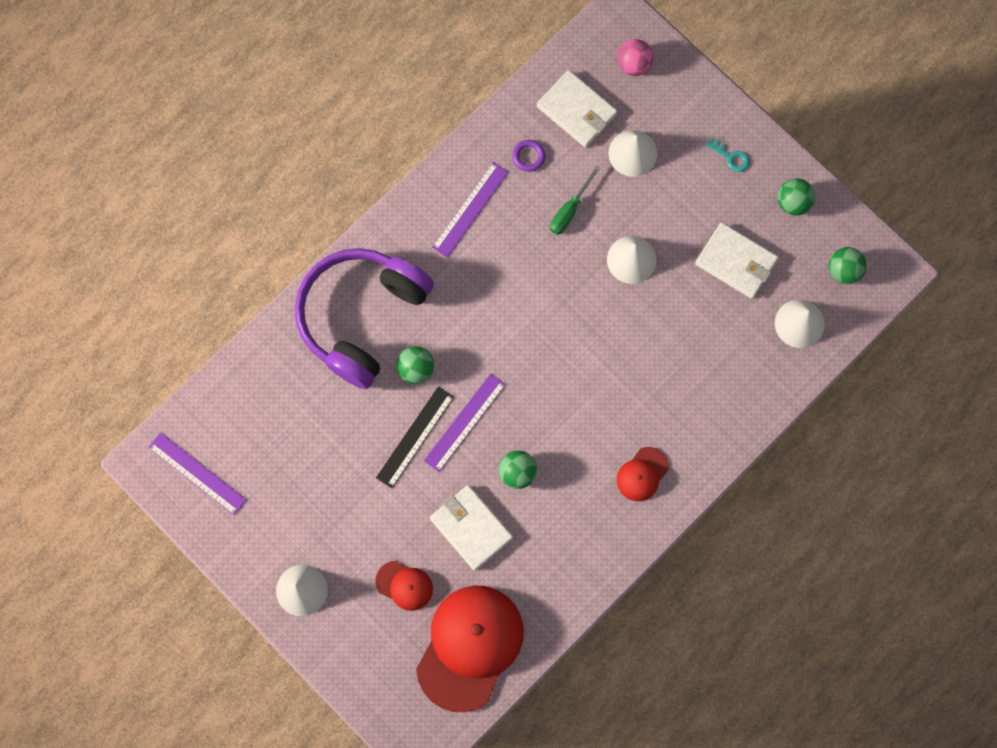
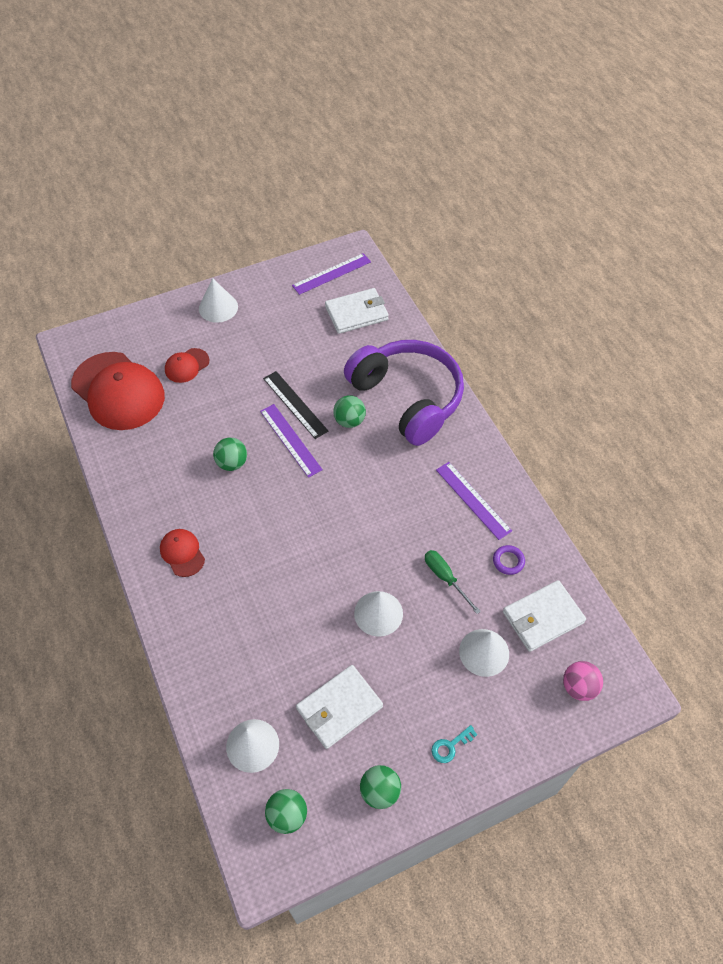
camera: 110 degrees right, 20 degrees down
(471, 528) = (205, 419): white wallet -> white wallet (356, 313)

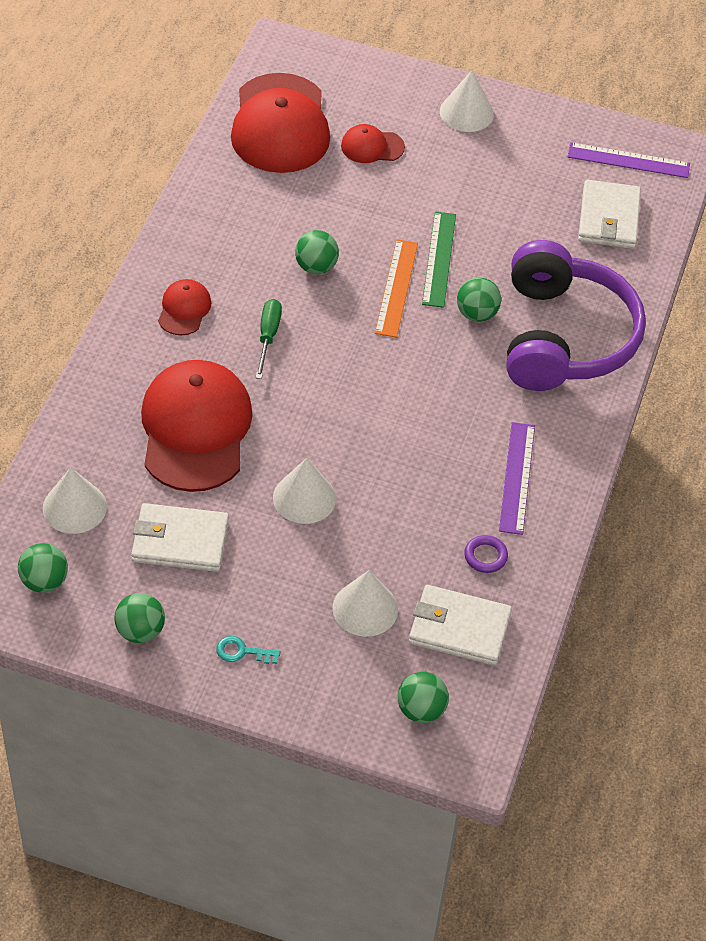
camera: 40 degrees right, 5 degrees down
(271, 625) = (195, 429): none -> red cap
(290, 440) = (396, 288): purple ruler -> orange ruler
(295, 404) = (438, 259): black ruler -> green ruler
(356, 313) = (608, 218): white wallet -> white wallet turned 75 degrees clockwise
(445, 578) = (404, 520): green screwdriver -> green screwdriver (268, 336)
(578, 687) = (421, 710): pink ball -> green ball

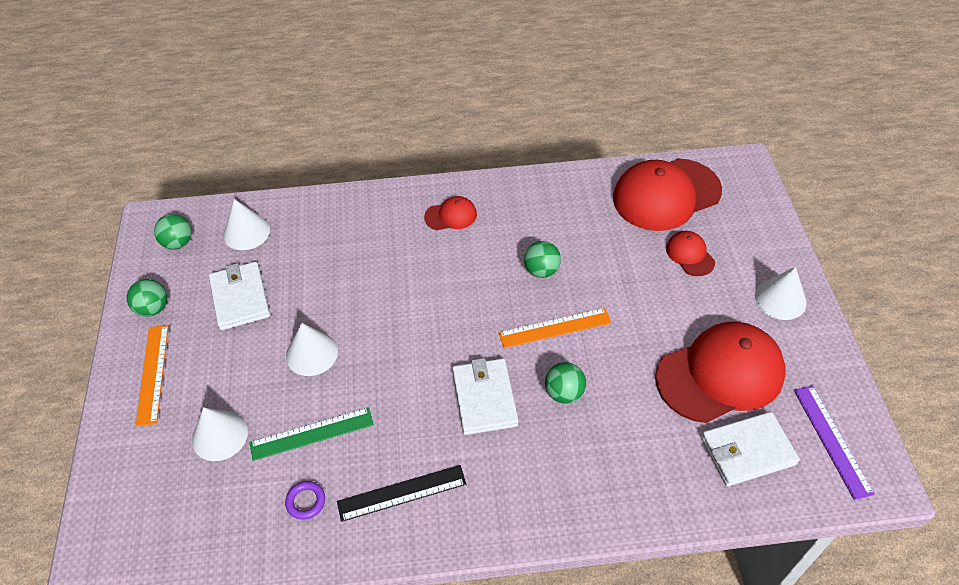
camera: 70 degrees right, 0 degrees up
(195, 429) = (345, 265): red cap -> red cap (720, 374)
(242, 651) = (153, 373): turquoise key -> orange ruler
(268, 336) = (455, 270): green screwdriver -> none
(421, 710) = (130, 515): green ball -> none
(438, 259) = (605, 343): green ruler -> green ruler (312, 433)
(459, 628) = (222, 511): white wallet -> white wallet (484, 398)
(517, 478) = (402, 493): purple ruler -> black ruler
(564, 337) = (581, 469): purple headphones -> none

